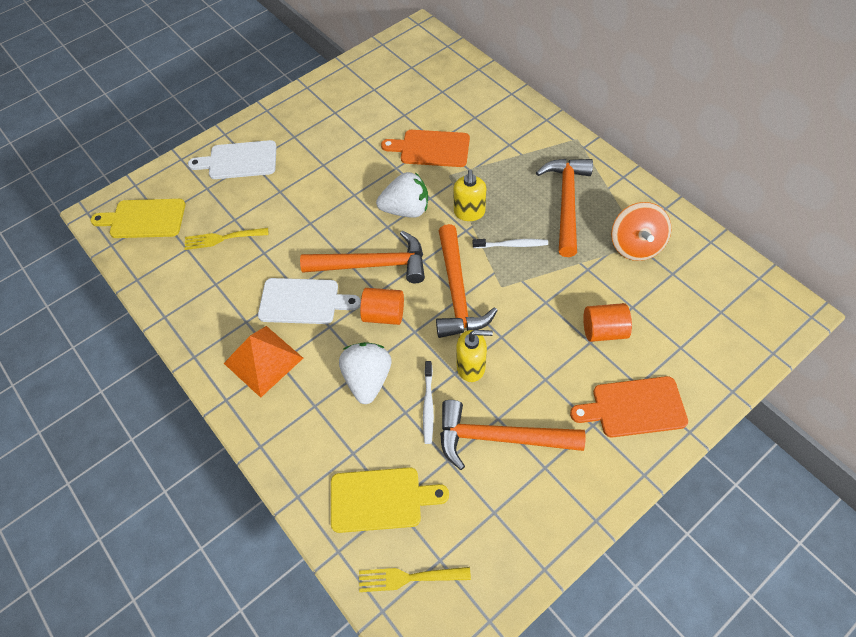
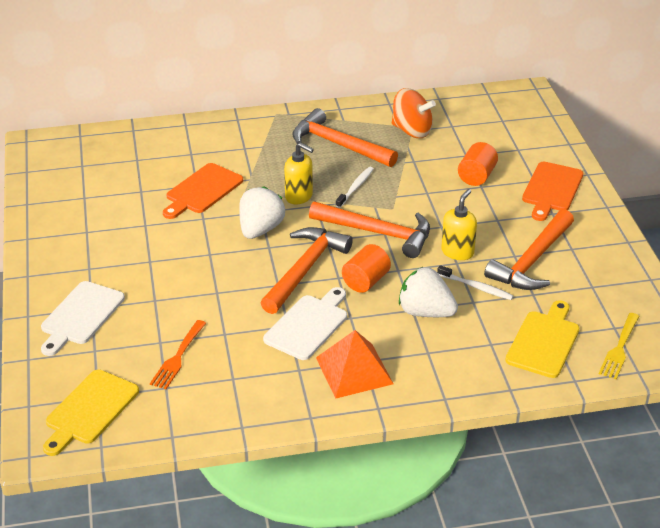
camera: 65 degrees left, 20 degrees down
(222, 238) = (178, 357): yellow fork -> orange fork

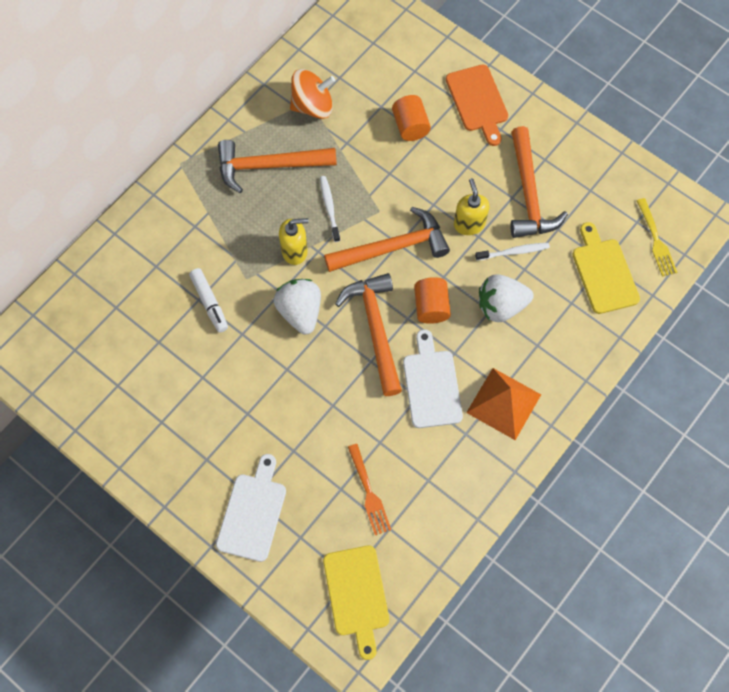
camera: 40 degrees left, 30 degrees up
(80, 316) = (253, 513): white cutting board -> white cutting board turned 150 degrees counterclockwise
(202, 190) = (209, 303): orange cutting board -> white marker

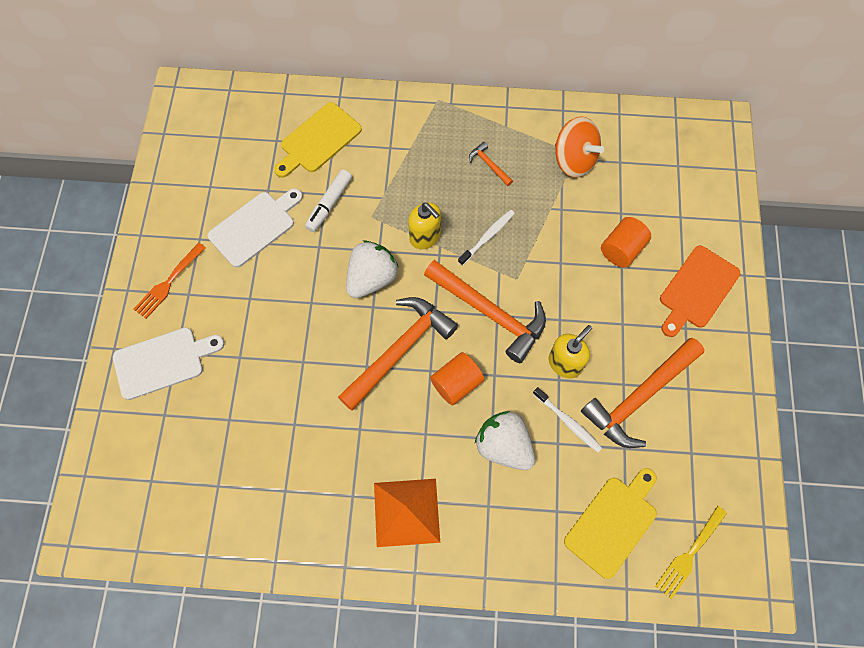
camera: 55 degrees right, 0 degrees up
(269, 166) = (489, 165): orange hammer -> orange hammer, size x0.43
(356, 595) = (138, 498): yellow cutting board -> yellow cutting board (318, 140)
(369, 493) = (240, 446): orange fork -> orange fork (168, 283)
(431, 385) = (380, 434): white cutting board -> white cutting board (255, 227)

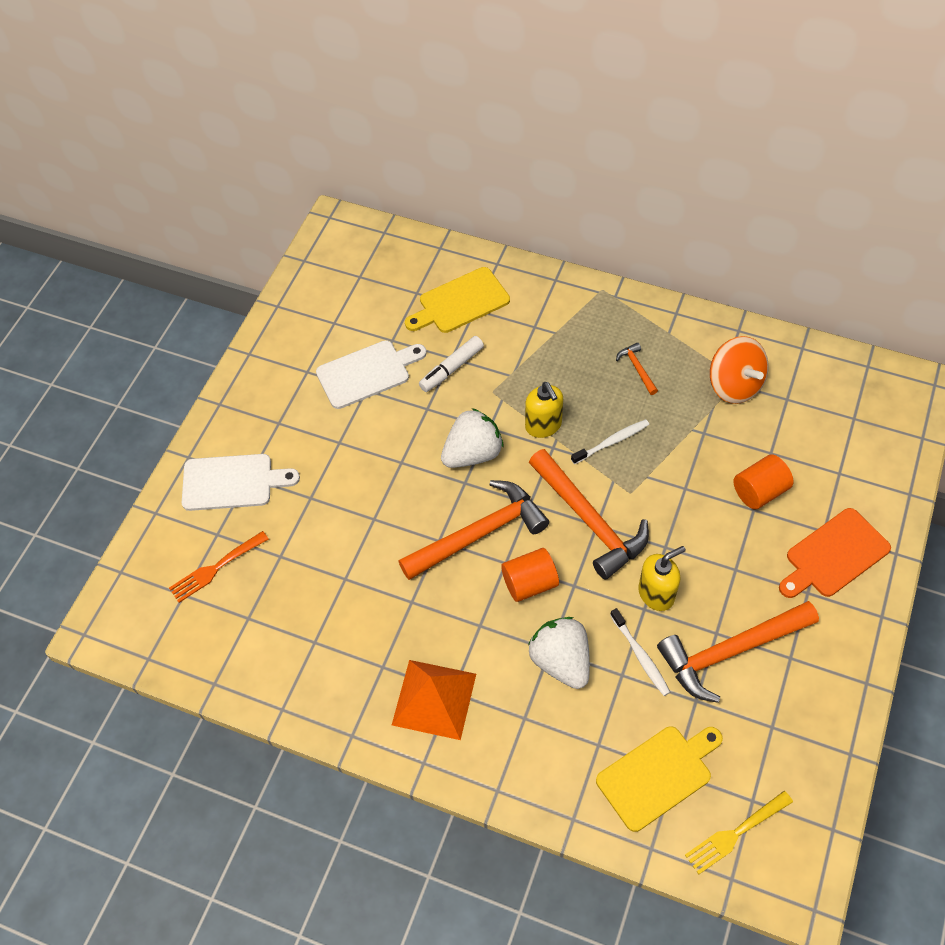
camera: 20 degrees right, 10 degrees down
(168, 283) = (262, 407): orange fork -> orange fork (215, 568)

